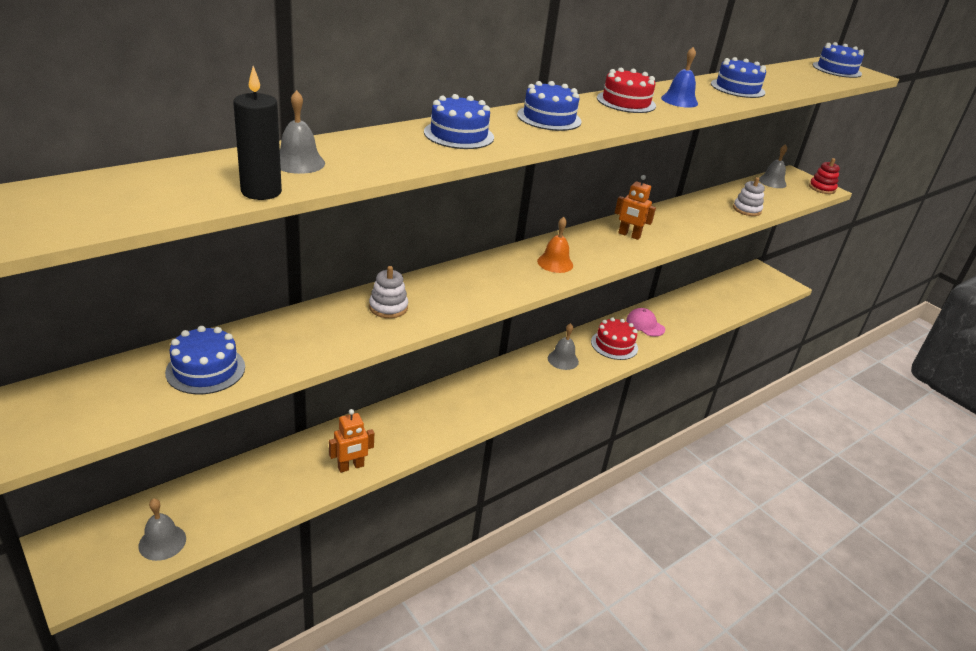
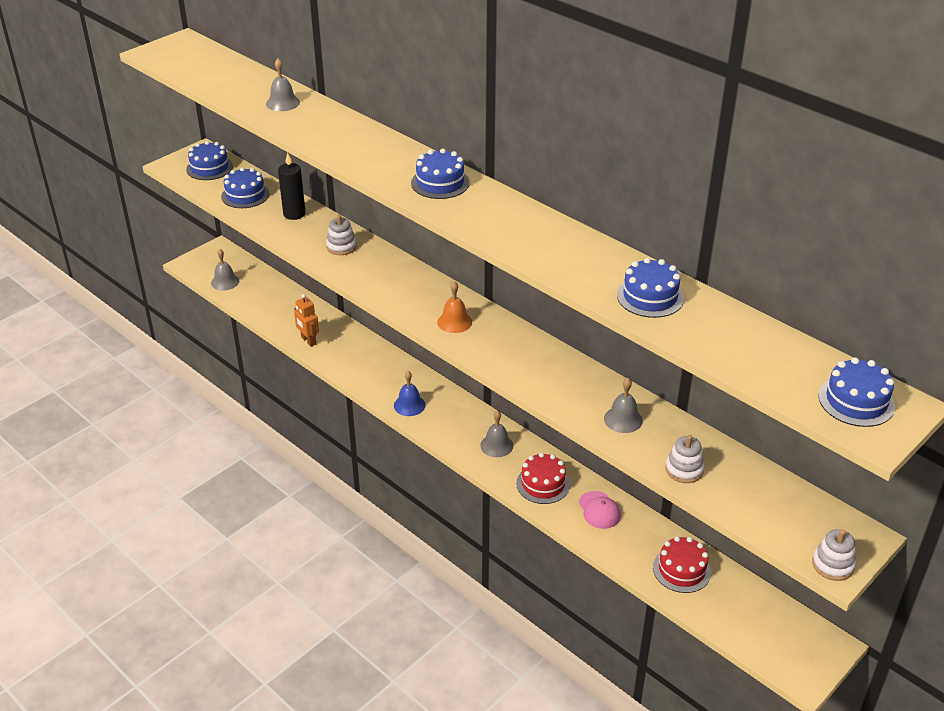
camera: 85 degrees right, 5 degrees up
(261, 192) = (234, 100): black candle -> black candle (294, 214)
(459, 135) = (370, 148): blue cake -> blue cake (209, 168)
(626, 102) = (523, 221): red cake -> red cake (681, 570)
(629, 235) = (543, 368): orange robot -> none
(645, 324) = (599, 510): pink cap -> pink cap turned 120 degrees clockwise
(679, 100) = (559, 253): blue bell -> blue bell (409, 405)
(772, 182) = (808, 506): grey bell -> grey bell (623, 419)
(822, 188) = (832, 565): red stacking toy -> white stacking toy

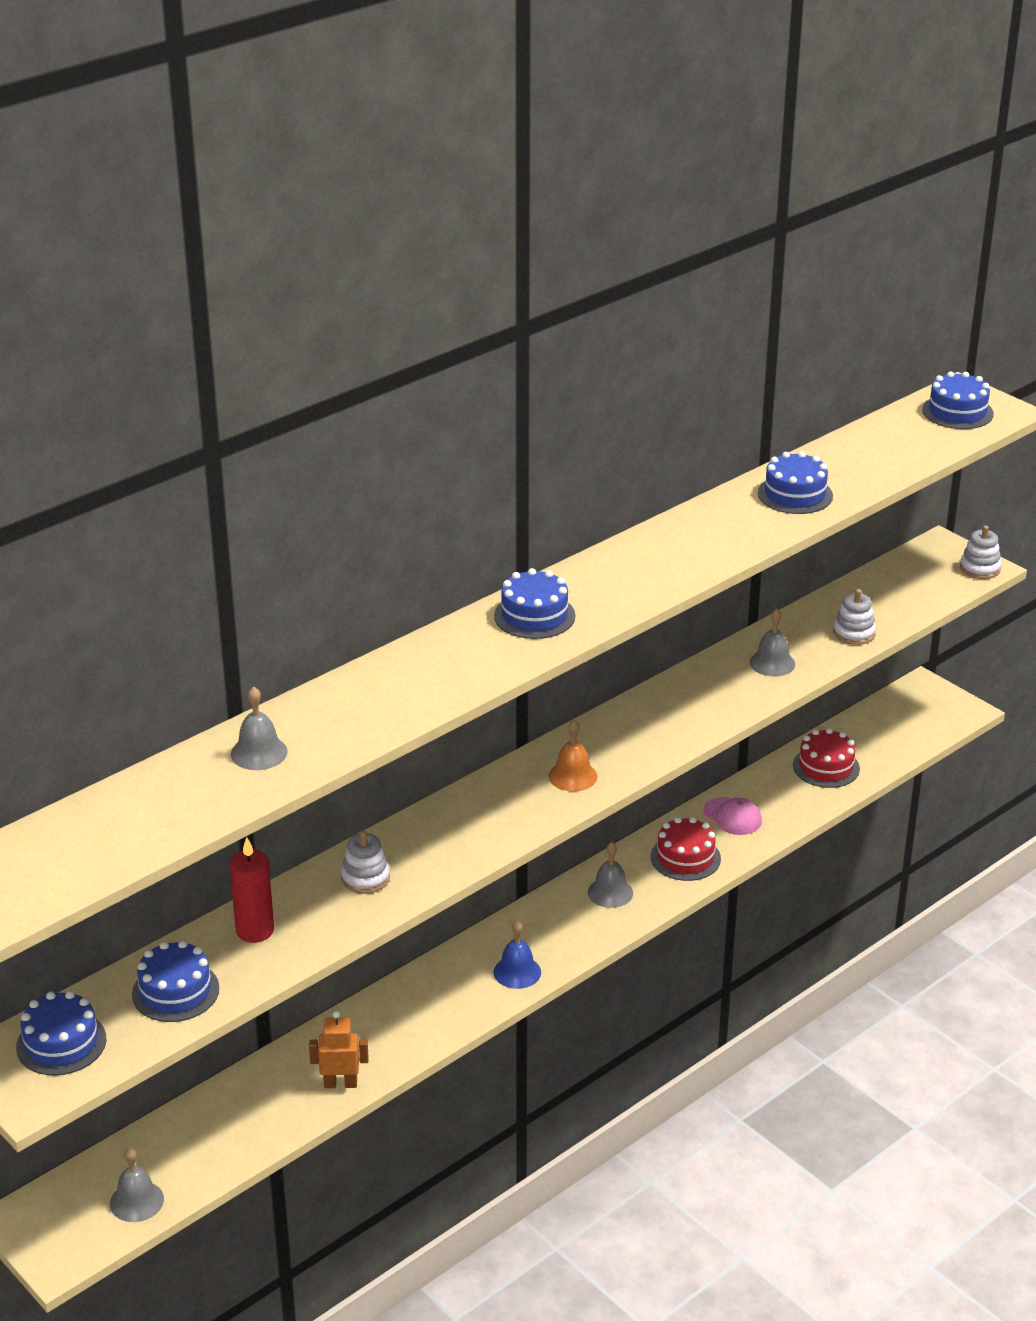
camera: 85 degrees left, 5 degrees down
(294, 214) = (255, 930): black candle -> red candle
(308, 341) = (340, 1083): orange robot -> orange robot turned 150 degrees counterclockwise
(599, 510) = (732, 816): pink cap -> pink cap turned 60 degrees clockwise

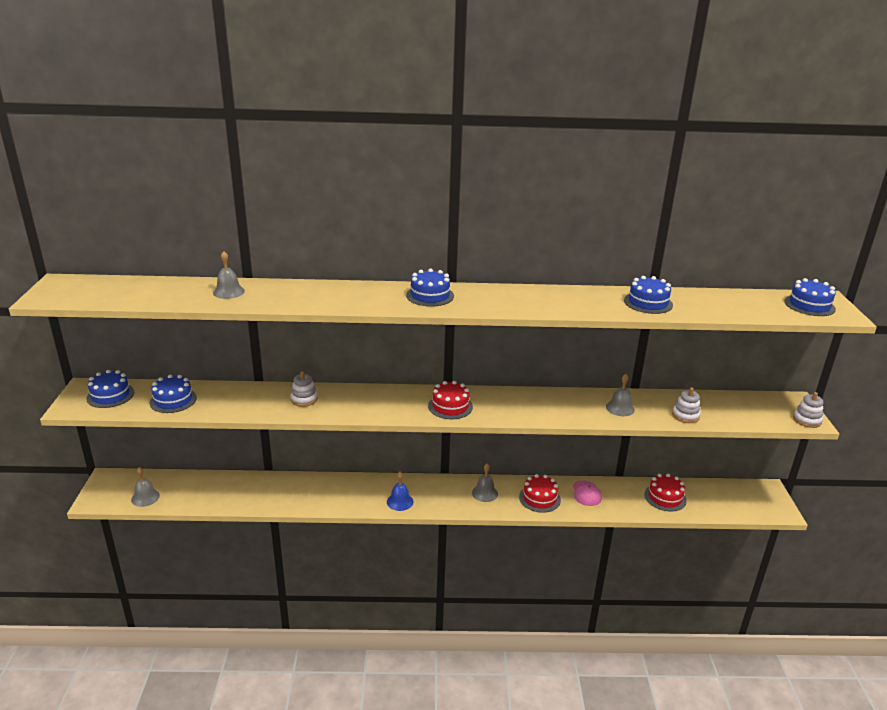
camera: 40 degrees right, 5 degrees down
(255, 930) = (234, 395): red candle -> none
(340, 1083) = (272, 501): orange robot -> none
(573, 776) = (450, 406): orange bell -> red cake

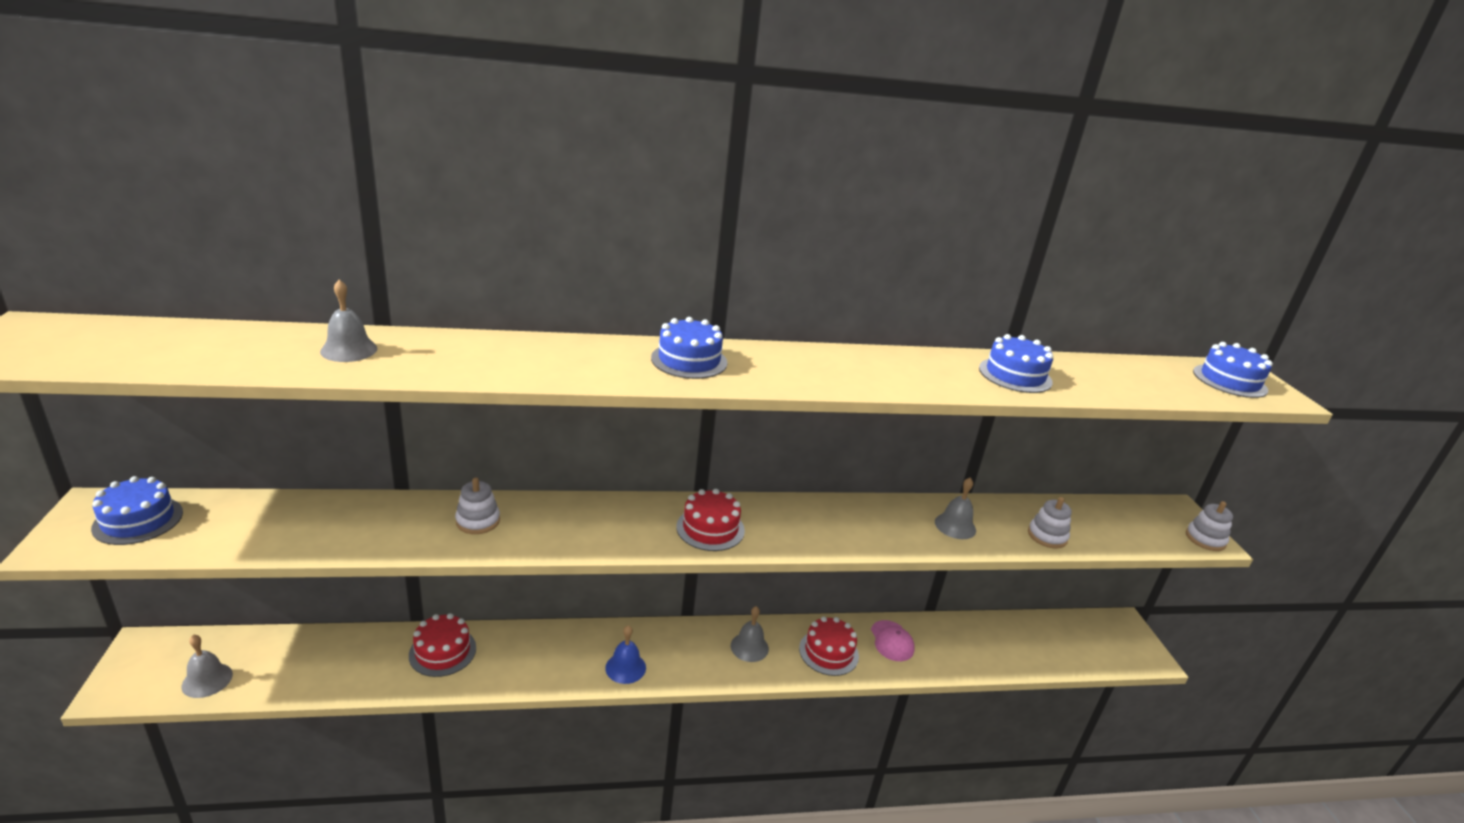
camera: 10 degrees left, 0 degrees up
(173, 400) = (252, 527): blue cake -> none
(665, 497) = (997, 642): red cake -> red cake (442, 651)

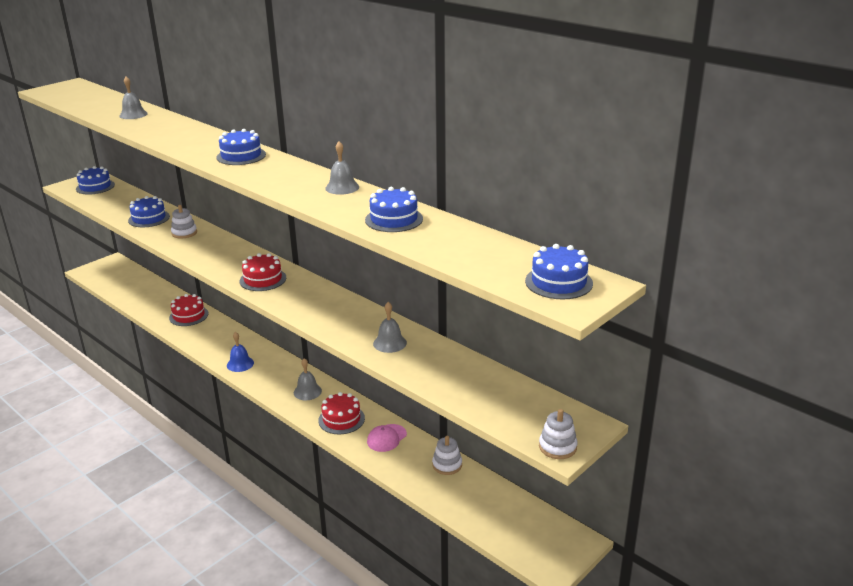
camera: 55 degrees right, 0 degrees up
(207, 680) = (111, 282): grey bell -> grey bell (342, 187)
(371, 526) = (149, 218): none -> blue cake
(1047, 536) = (435, 378): white stacking toy -> white stacking toy (447, 465)

